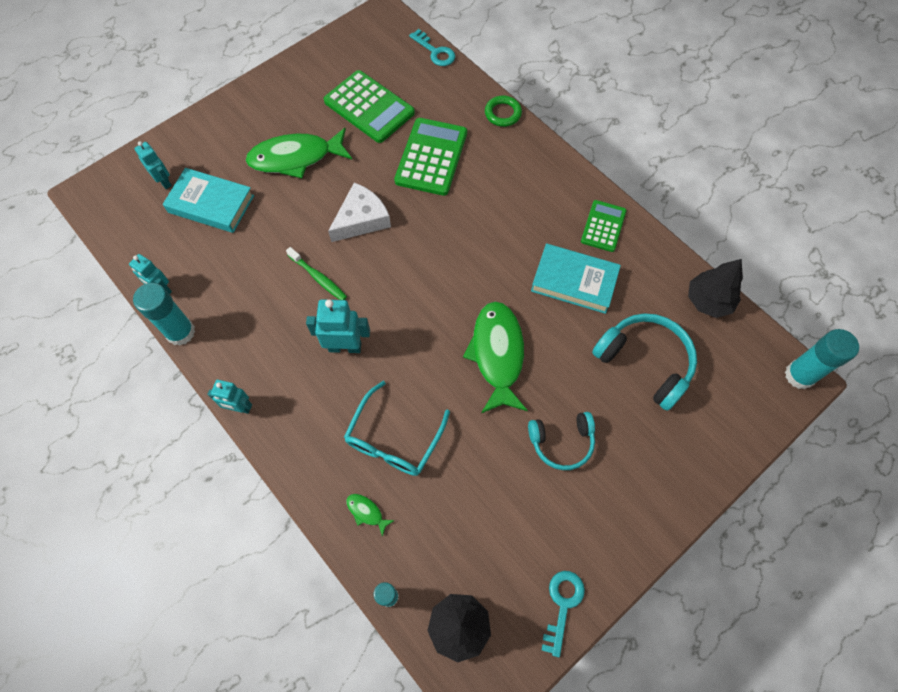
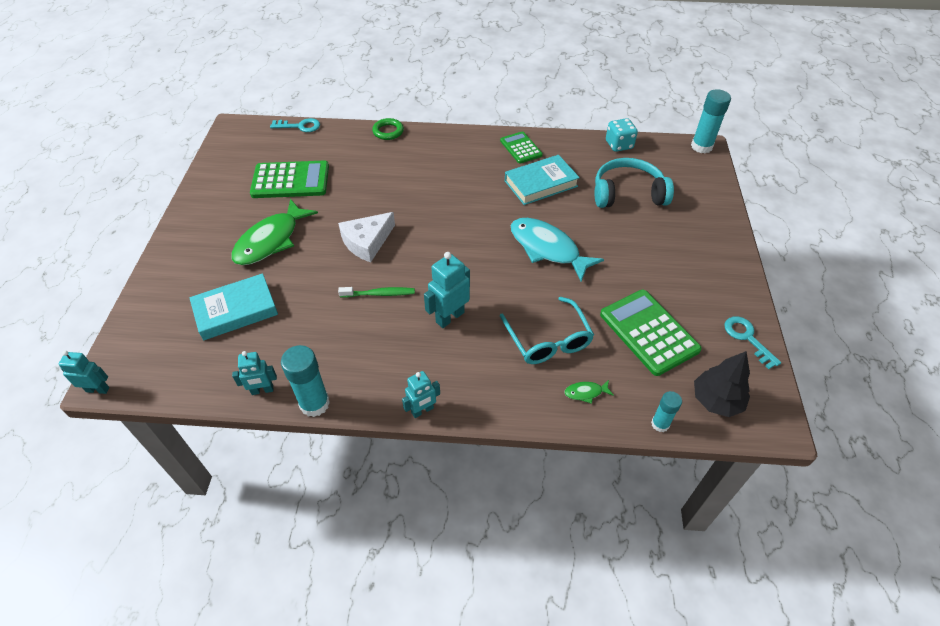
camera: 45 degrees left, 15 degrees down
(164, 181) = (174, 324): turquoise robot -> turquoise robot (98, 389)
(361, 219) = (367, 242): white cheese -> white cheese turned 135 degrees counterclockwise
(431, 157) = (371, 180): green calculator -> green calculator (648, 332)
(497, 354) = (547, 249): green fish -> turquoise fish
(562, 442) = (640, 263): turquoise headphones -> none
(708, 301) = (619, 145): black tree -> turquoise dice

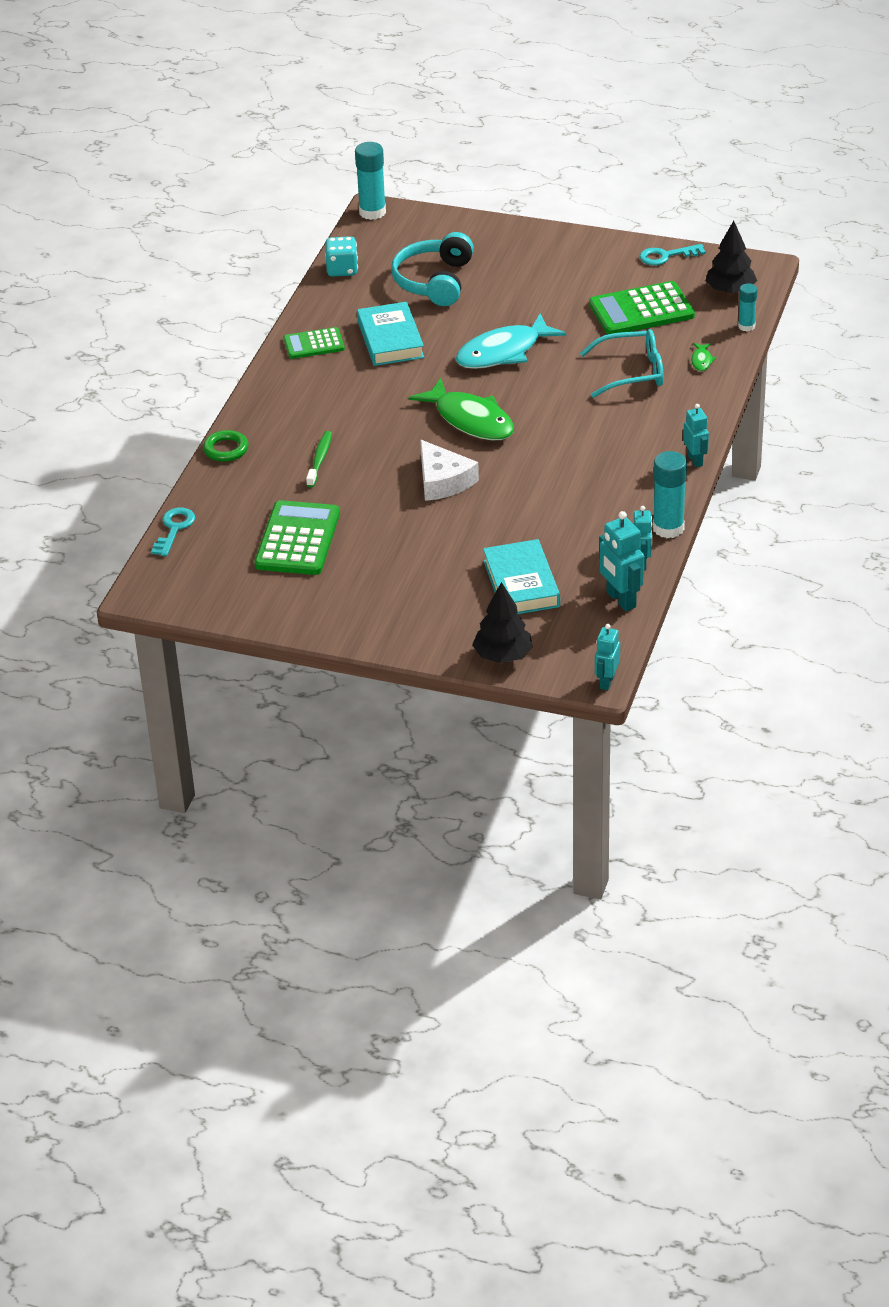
camera: 75 degrees left, 10 degrees down
(144, 314) = (503, 655): none -> black tree
(271, 240) = (411, 557): green fish -> green fish (470, 420)
(379, 294) = (531, 477): green toothbrush -> green toothbrush (320, 459)
(449, 317) = (581, 431): turquoise robot -> turquoise robot (620, 600)

